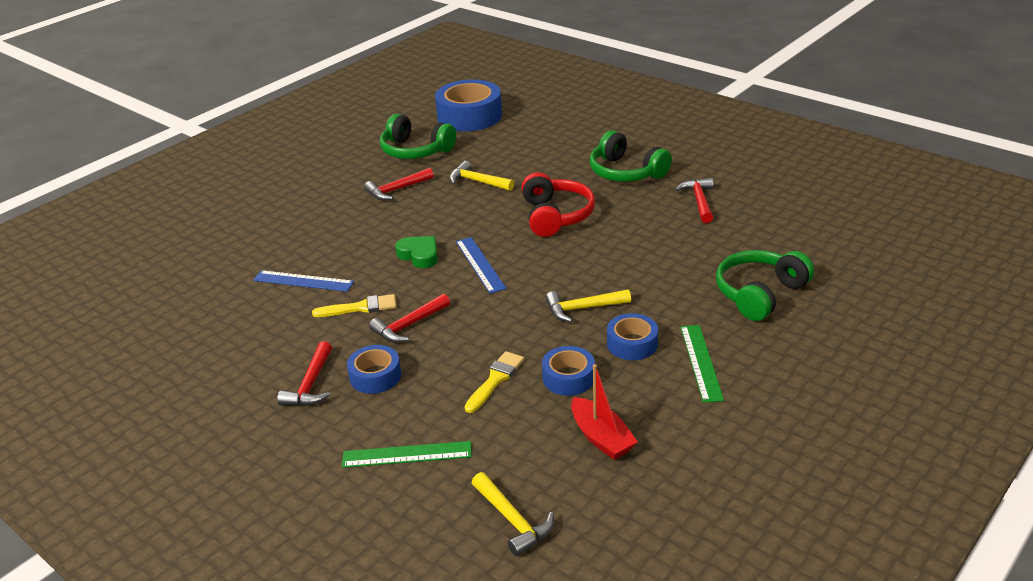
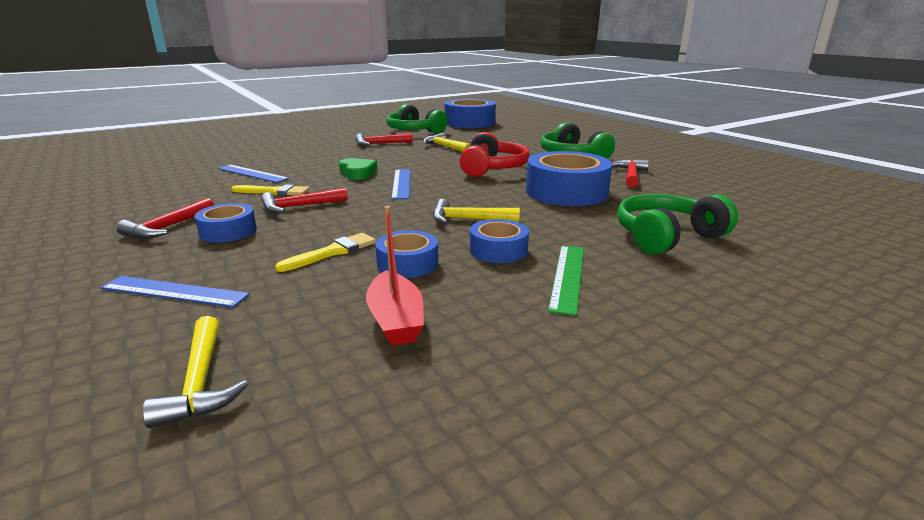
camera: 15 degrees right, 10 degrees down
(407, 454) = (174, 291): green ruler -> blue ruler
(650, 244) = (566, 192): none -> blue tape

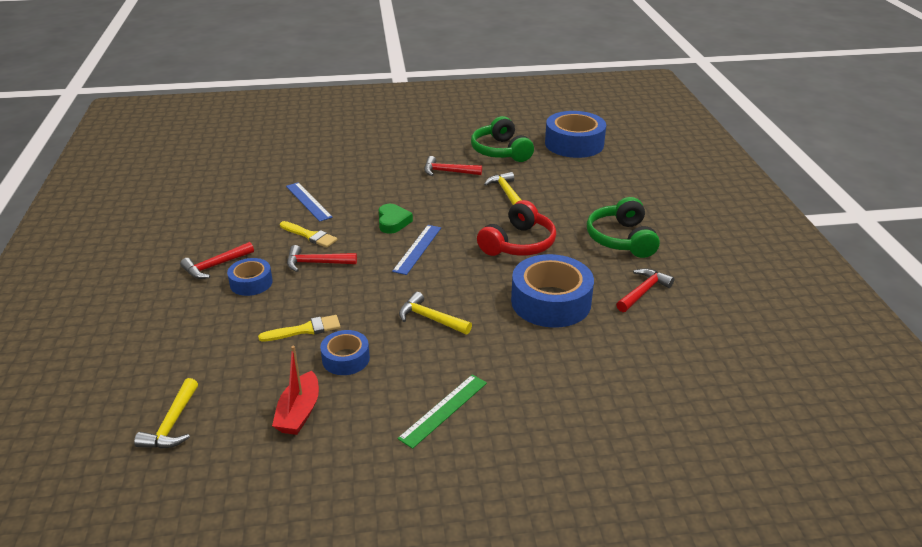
camera: 25 degrees right, 10 degrees up
(174, 291) = (191, 341): blue ruler -> none
(498, 250) = (421, 364): blue tape -> none
(666, 237) = (571, 390): green headphones -> none

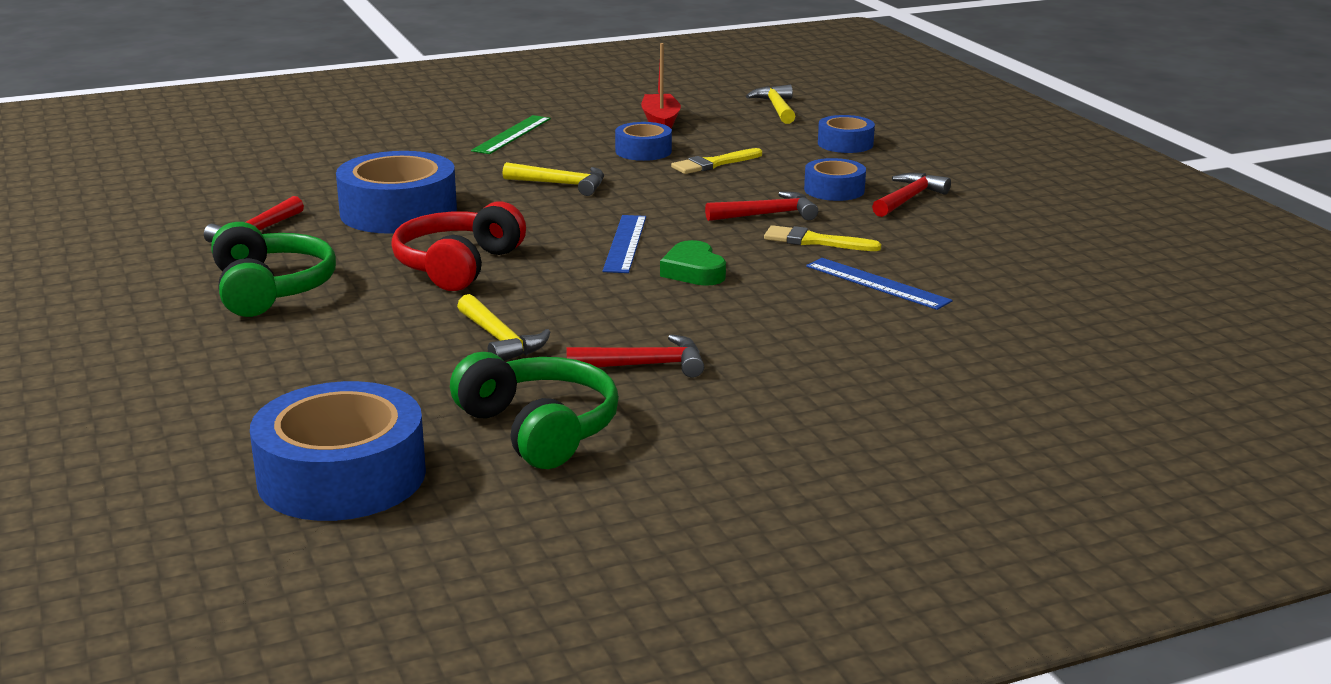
camera: 165 degrees right, 10 degrees down
(181, 344) = (845, 144): none -> blue tape

